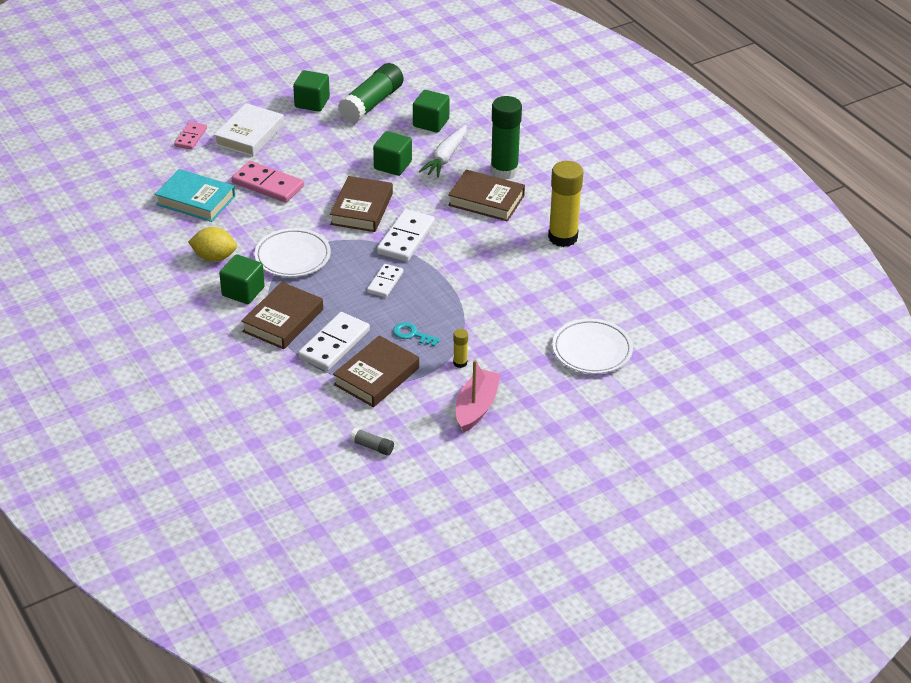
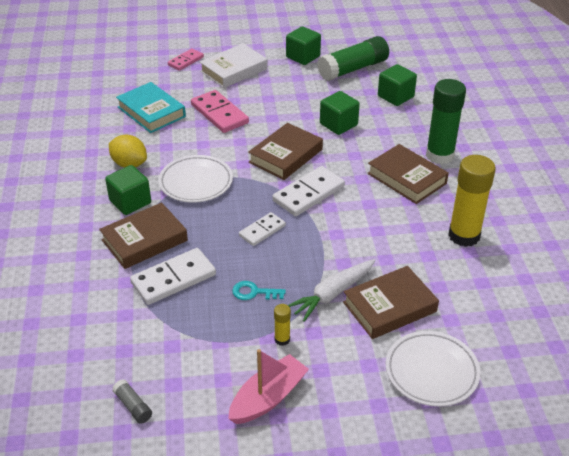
camera: 25 degrees right, 0 degrees up
(376, 376) = (190, 326): brown book -> brown book (389, 307)
(412, 334) = (254, 292): turquoise key -> turquoise key turned 45 degrees counterclockwise
(445, 157) = (391, 129): white carrot -> white carrot (332, 294)

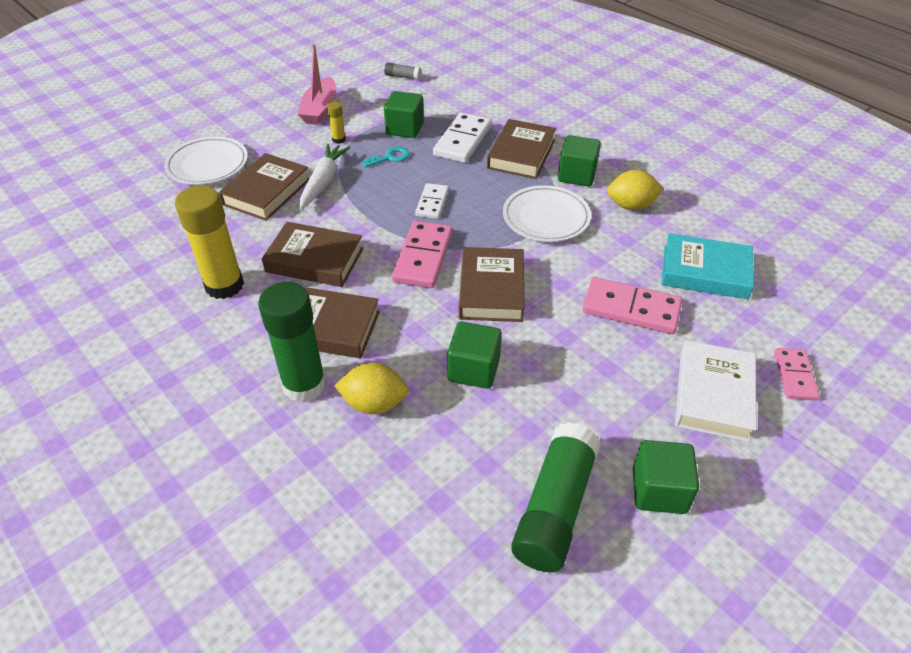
camera: 145 degrees right, 5 degrees up
(309, 194) = (423, 257): white domino -> pink domino
(387, 225) = (314, 260): none -> brown book
(395, 96) = (437, 474): green cube -> green cube (405, 128)
(405, 132) = (374, 403): none -> yellow lemon

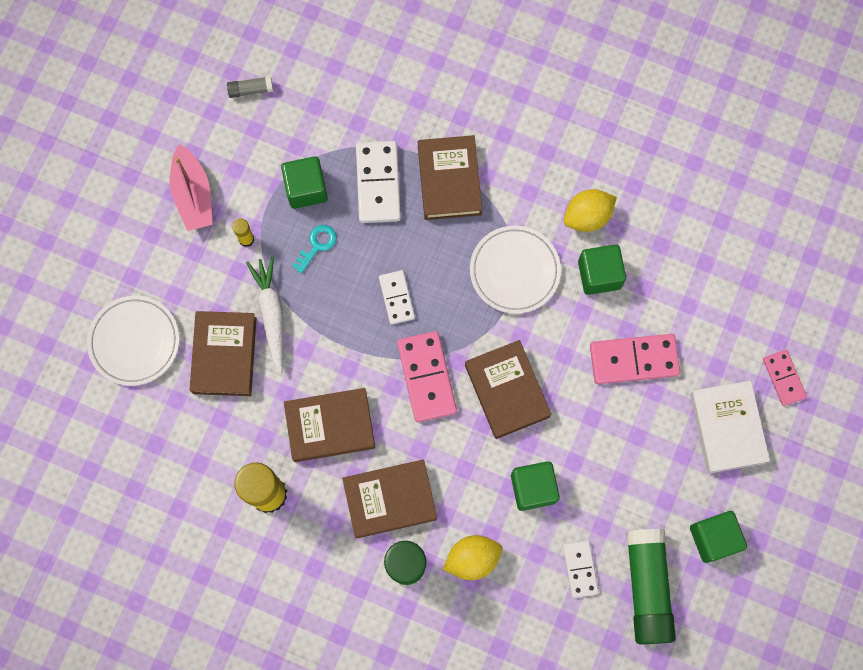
camera: 25 degrees left, 30 degrees up
(485, 458) = (580, 569): none -> white domino
(577, 175) = (518, 191): green cube -> green cube (599, 275)
(705, 272) = (682, 283): turquoise book -> none

